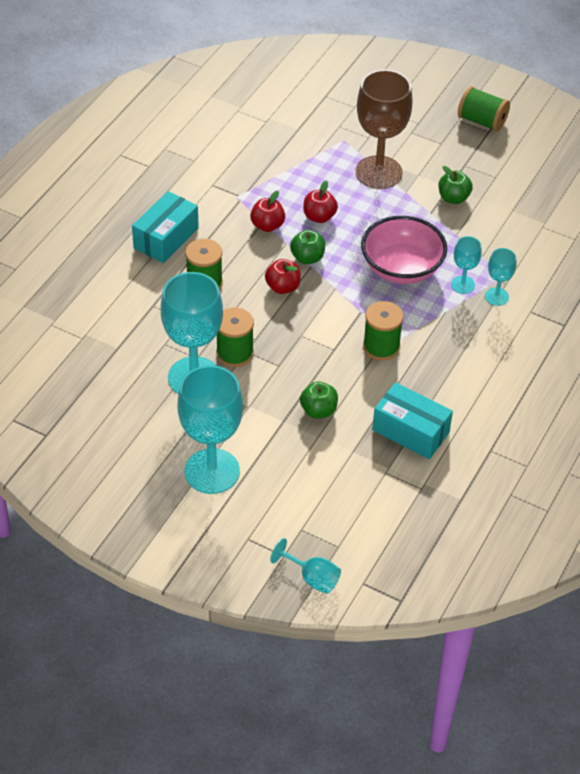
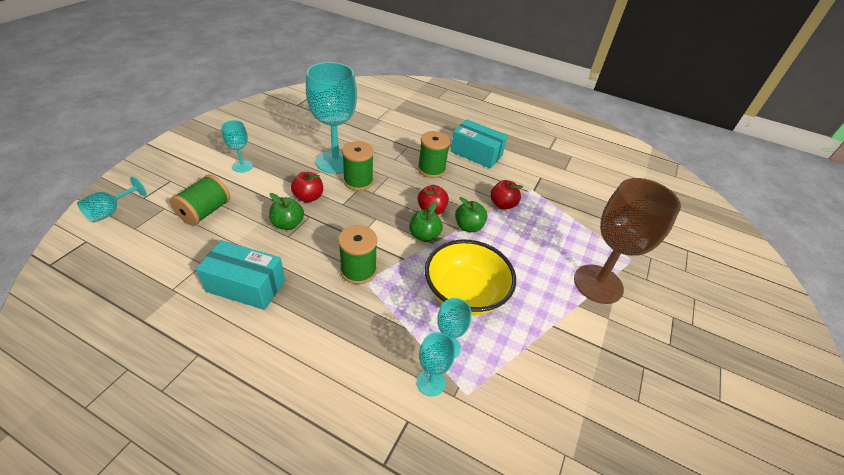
camera: 85 degrees right, 5 degrees down
(212, 471) = (242, 166): turquoise goblet -> turquoise goblet, size x0.48
(319, 217) = (522, 237): red apple -> red apple (308, 197)
(401, 268) = (465, 293): pink bowl -> yellow bowl
(410, 431) = (246, 285): turquoise box -> turquoise box turned 75 degrees clockwise
(453, 198) = (583, 349): green apple -> green apple (424, 236)
(482, 121) = (733, 393): green spool -> green spool (205, 212)

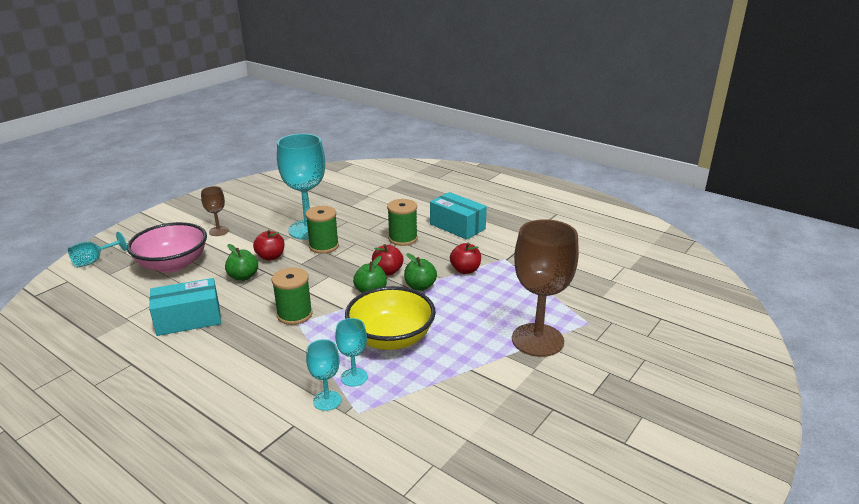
camera: 15 degrees right, 15 degrees down
(205, 212) = (173, 264): green spool -> pink bowl
(242, 166) = (218, 231): turquoise goblet -> brown goblet
(246, 285) = (188, 319): turquoise box -> turquoise box turned 45 degrees counterclockwise

